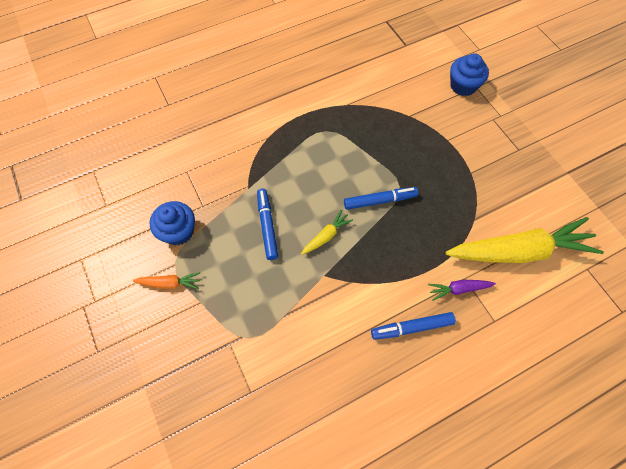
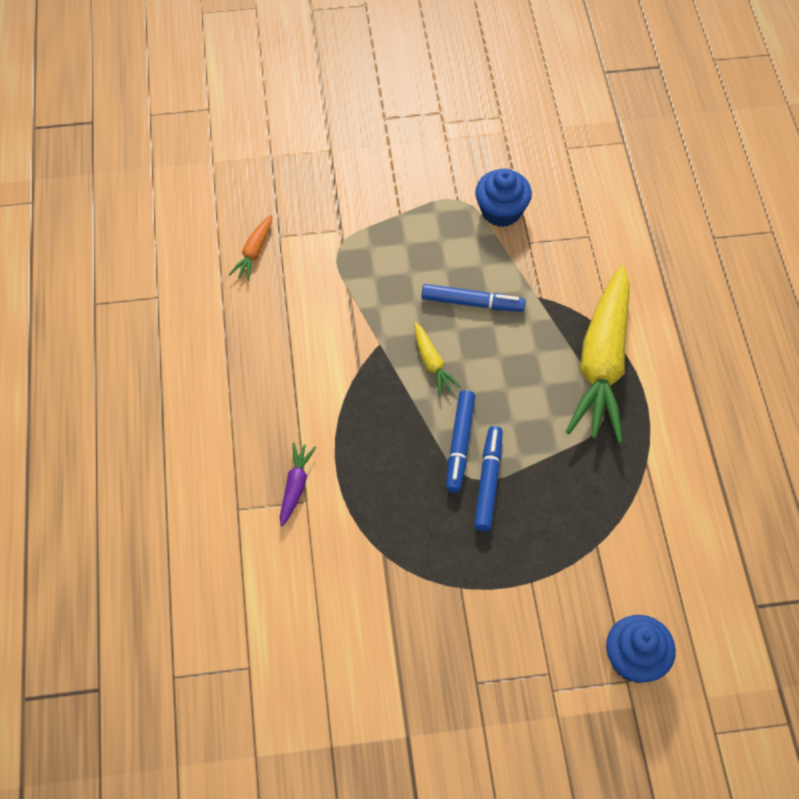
camera: 110 degrees right, 5 degrees down
(170, 283) = (435, 191): orange carrot -> orange carrot (254, 252)
(411, 327) = (273, 413): blue marker -> blue marker (488, 482)
(519, 251) = (313, 589): yellow carrot -> yellow carrot (602, 363)

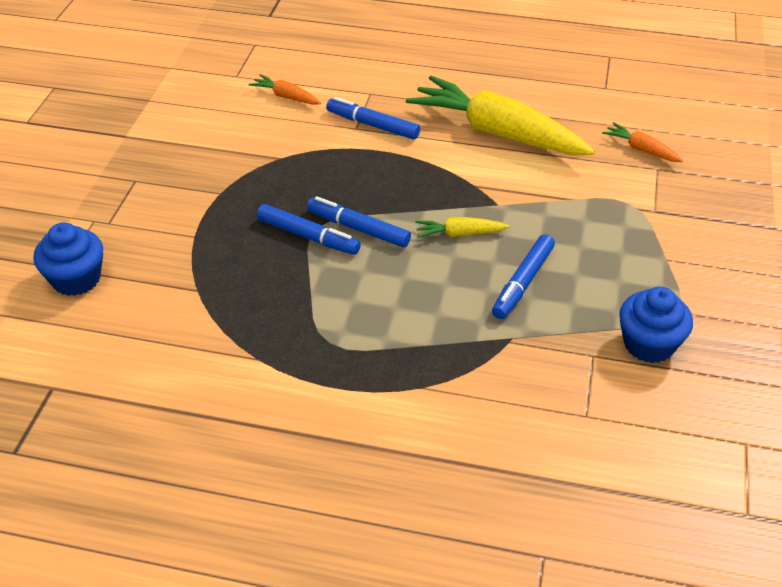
camera: 110 degrees right, 15 degrees down
(273, 593) = (286, 97): none -> orange carrot
(295, 486) = (373, 125): purple carrot -> blue marker
(602, 363) = (397, 364): yellow carrot -> yellow carrot (497, 132)

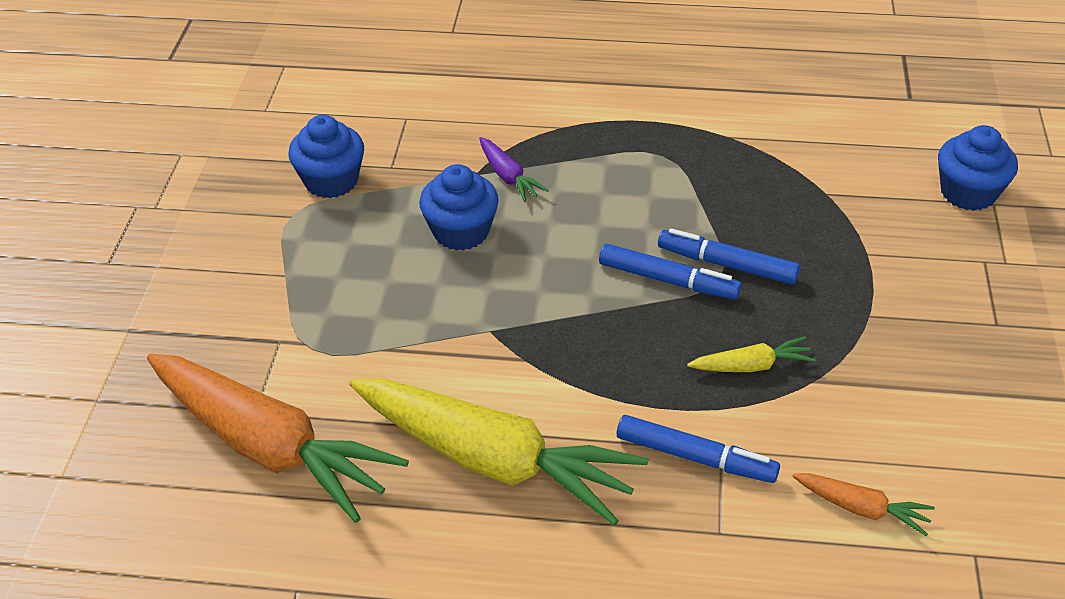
camera: 175 degrees right, 0 degrees up
(459, 234) = (539, 284): yellow carrot -> yellow carrot (751, 366)
(479, 333) = (508, 177): none -> purple carrot
(522, 282) = (461, 232): blue marker -> blue cupcake
(641, 149) = (270, 447): orange carrot -> orange carrot, size x2.35

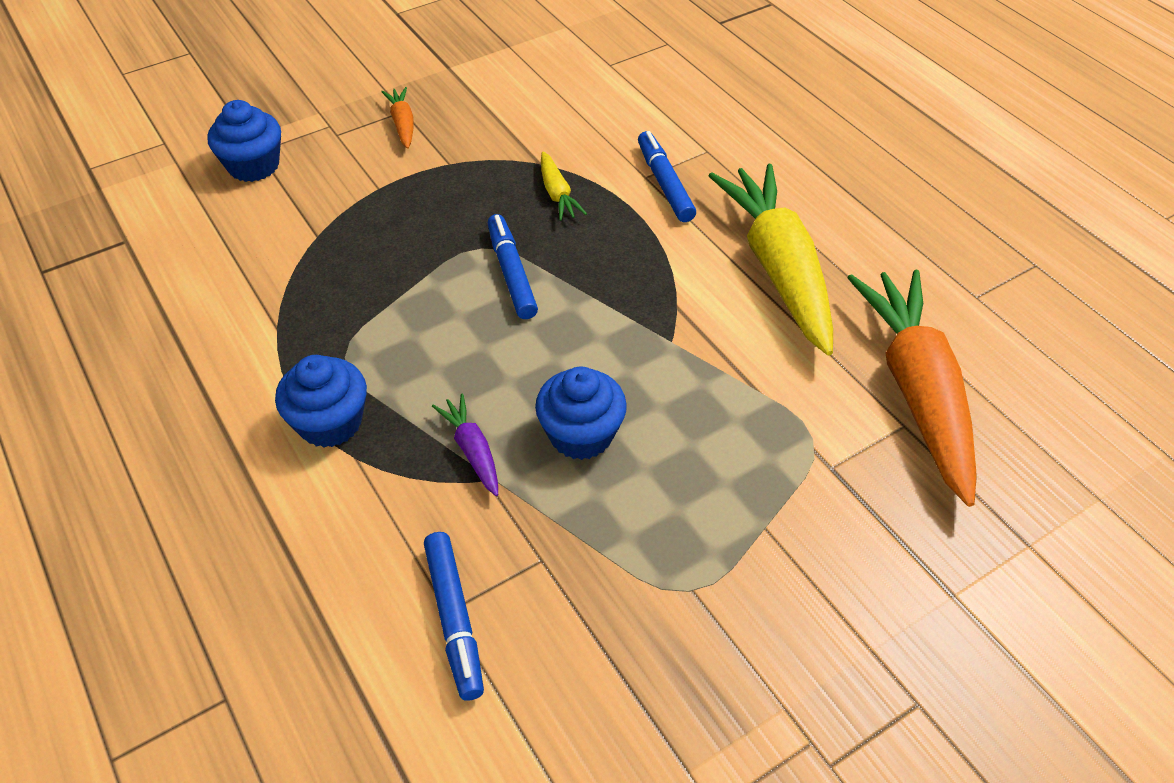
camera: 130 degrees left, 5 degrees up
(331, 181) = (611, 597): blue cupcake -> blue cupcake (330, 422)
(508, 177) = (472, 450): purple carrot -> purple carrot turned 45 degrees counterclockwise
(727, 264) = (461, 250): blue marker -> blue marker (454, 619)
(751, 366) = (557, 194): yellow carrot -> yellow carrot turned 150 degrees counterclockwise
(861, 508) = (625, 109): orange carrot -> orange carrot (403, 124)

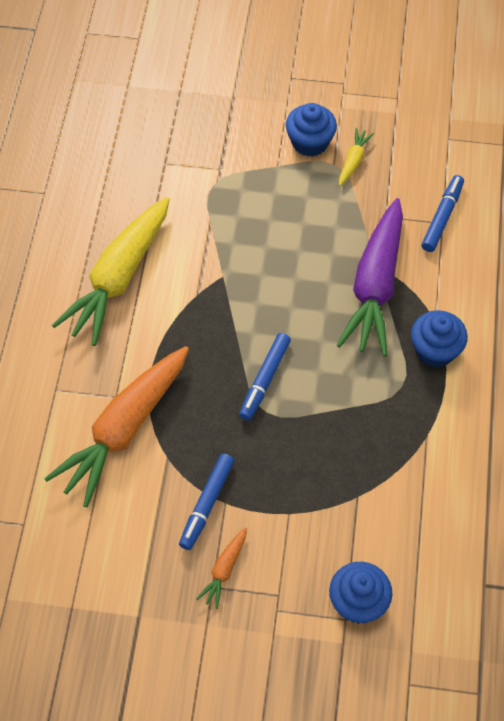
camera: 140 degrees left, 10 degrees up
(472, 450) = (375, 286): purple carrot -> purple carrot, size x2.35
(557, 194) = (182, 422): yellow carrot -> yellow carrot (353, 161)
(581, 434) = (316, 259): blue cupcake -> blue cupcake (310, 142)
(665, 183) = (110, 382): blue marker -> blue marker (206, 504)
(916, 391) = (139, 172): orange carrot -> orange carrot (124, 430)

